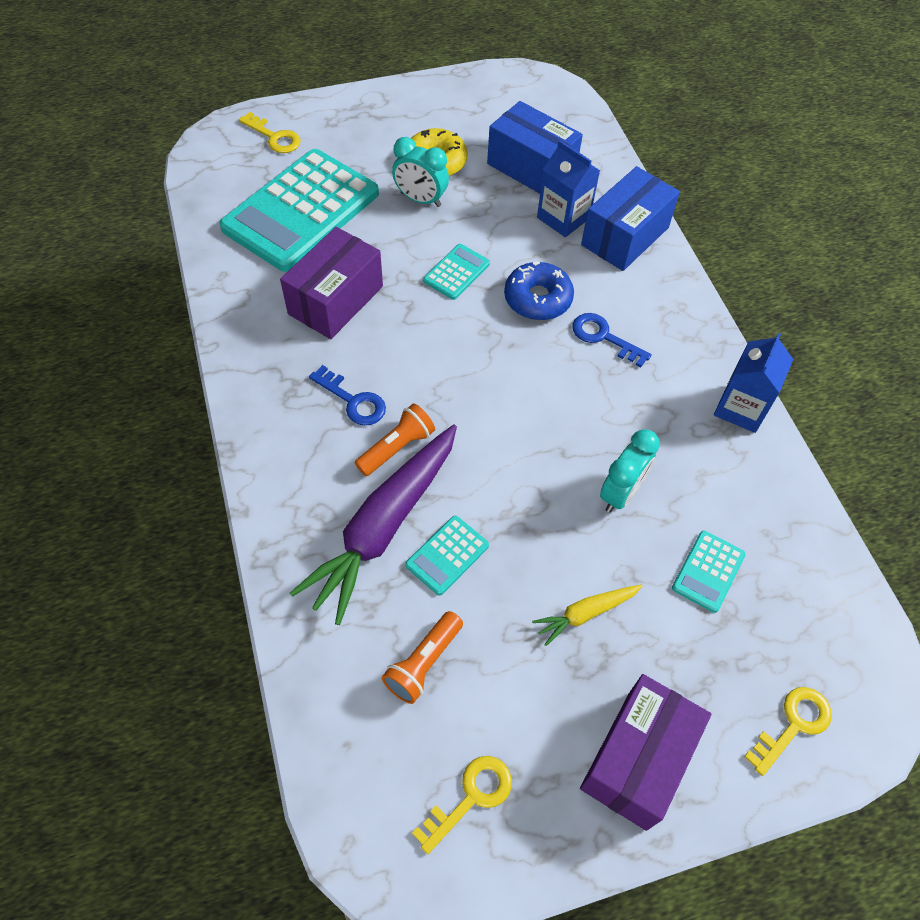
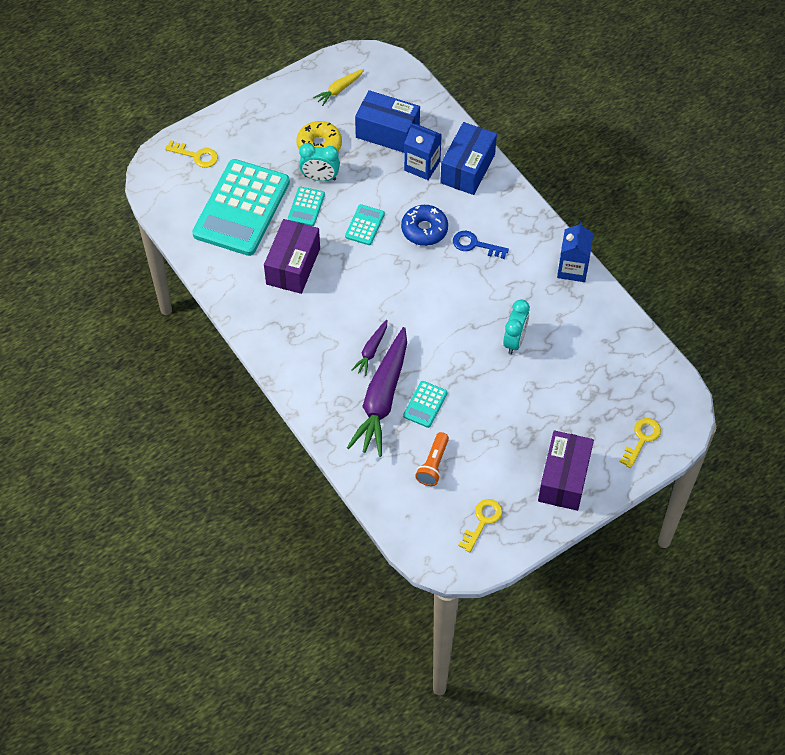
camera: 15 degrees left, 0 degrees up
(353, 401) = (332, 329): blue key -> none
(397, 448) = (371, 351): orange flashlight -> purple carrot
(585, 613) = (514, 414): yellow carrot -> yellow carrot (339, 89)
(708, 571) = (577, 372): turquoise calculator -> turquoise calculator (306, 207)

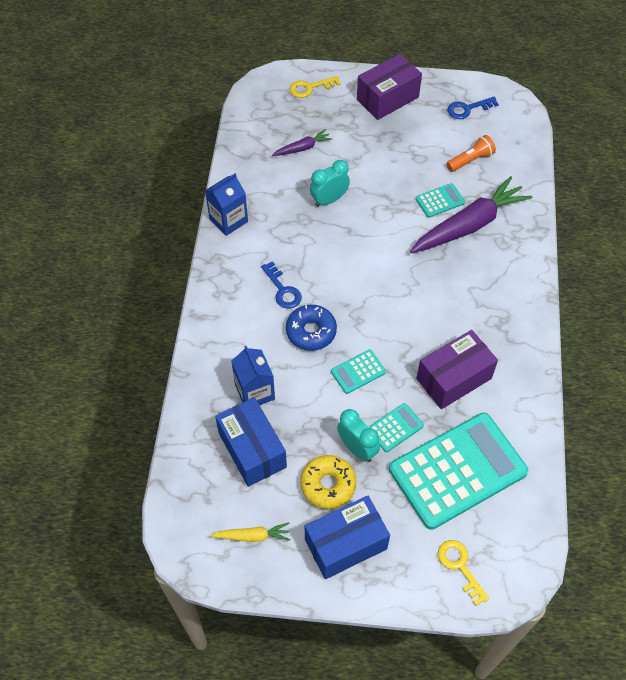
camera: 140 degrees left, 0 degrees up
(371, 351) = (446, 264): purple carrot -> purple carrot (302, 148)
(467, 169) = (219, 360): blue box -> blue box (345, 544)
(482, 521) = (468, 109): yellow key -> blue key

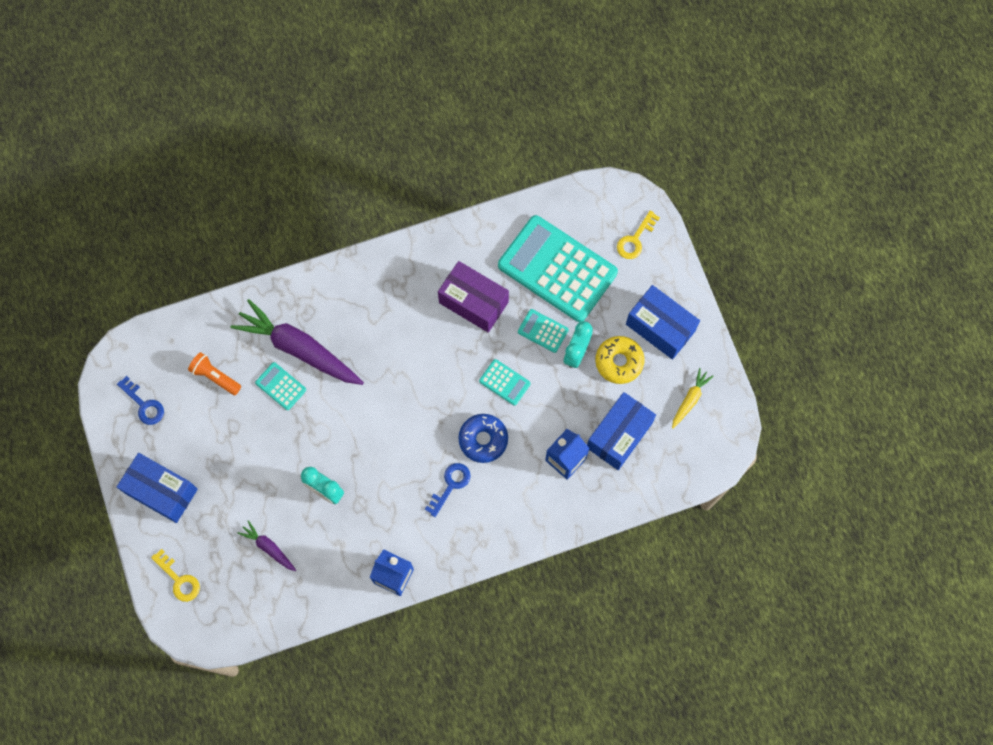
camera: 115 degrees left, 15 degrees up
(252, 536) = (690, 400): yellow carrot -> yellow carrot turned 60 degrees clockwise
(387, 98) = (161, 491): purple box -> blue box

